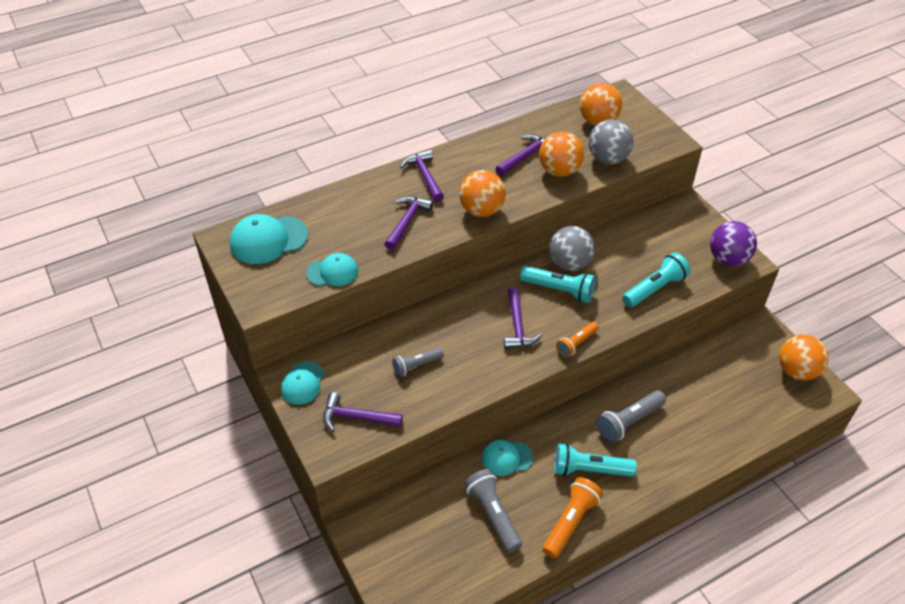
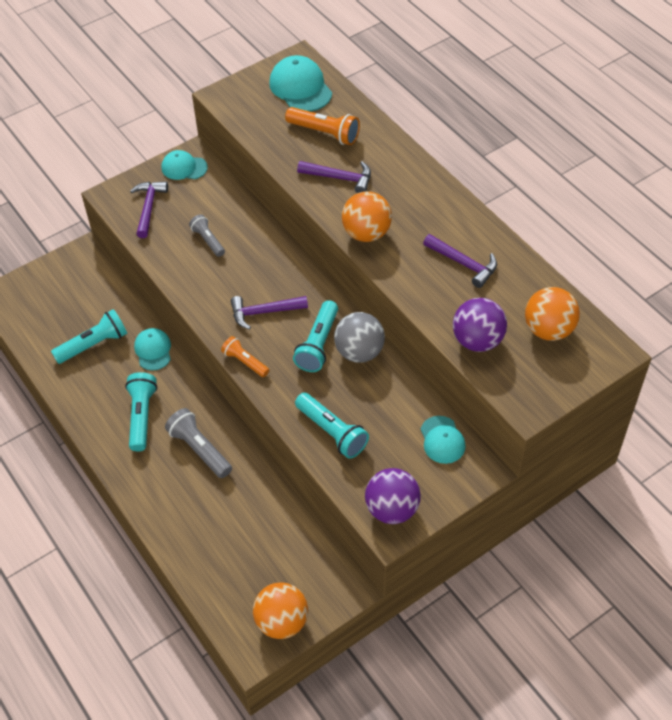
camera: 85 degrees right, 5 degrees up
(332, 272) = (264, 136): turquoise cap -> turquoise cap (442, 440)
(424, 176) = (411, 183): purple hammer -> none
(493, 514) = (94, 345): grey flashlight -> turquoise flashlight
(559, 171) = (444, 296): orange ball -> none
(571, 522) = (85, 403): orange flashlight -> orange flashlight (324, 133)
(608, 159) = (477, 340): grey ball -> purple ball

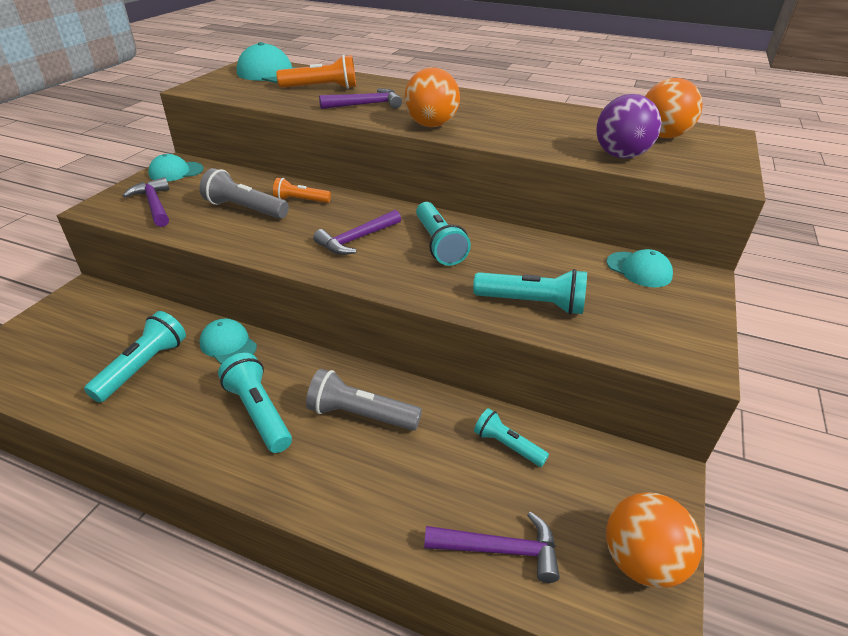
camera: 35 degrees left, 15 degrees down
(208, 240) = (245, 209): grey flashlight -> grey flashlight, size x1.55
(245, 362) = (374, 282): orange flashlight -> orange flashlight (300, 200)
(270, 517) = (507, 445): none -> turquoise flashlight
(359, 352) = (484, 237): grey ball -> none
(392, 509) = (673, 343): purple ball -> none
(463, 263) = (539, 121): purple hammer -> purple hammer (499, 549)

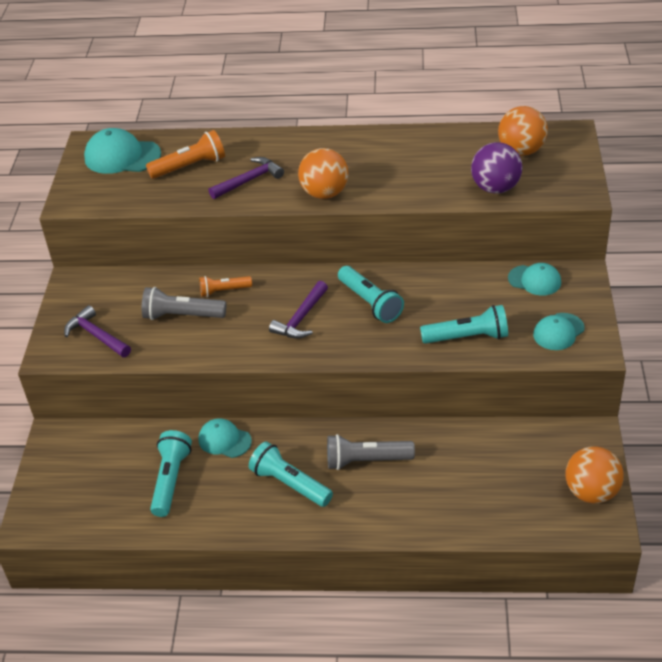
camera: 15 degrees left, 5 degrees up
(176, 172) = (79, 292): turquoise cap -> turquoise cap (558, 332)
(499, 549) = (504, 515): purple hammer -> none
(507, 445) = (481, 448): turquoise flashlight -> none

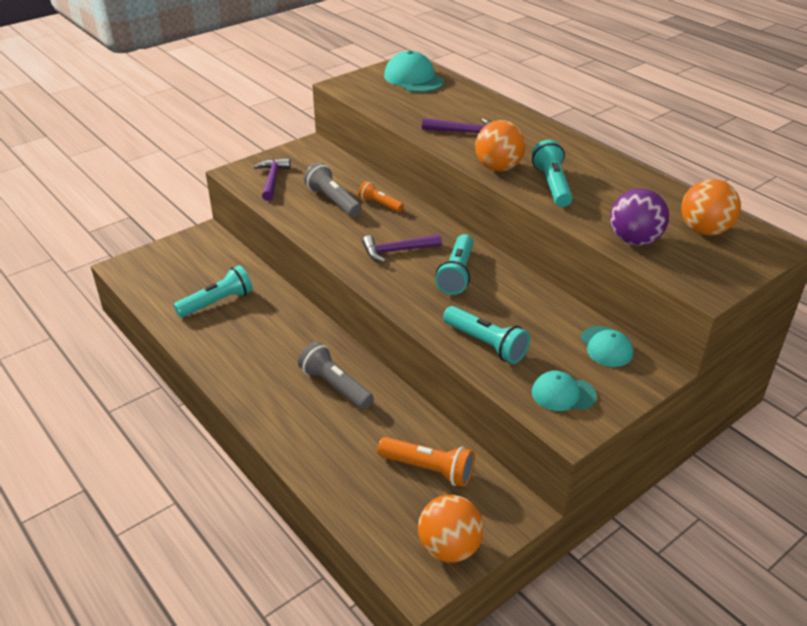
camera: 45 degrees right, 5 degrees down
(190, 166) = (442, 105): orange flashlight -> orange flashlight (428, 469)
(224, 440) = (279, 305): turquoise cap -> none
(290, 484) = (271, 359): turquoise flashlight -> turquoise flashlight (552, 185)

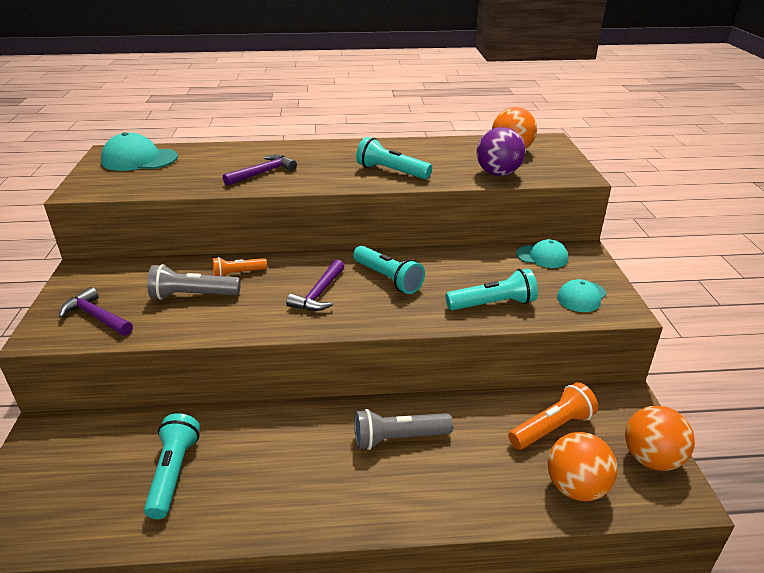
camera: 55 degrees left, 5 degrees down
(498, 168) = (337, 180): orange ball -> orange ball (576, 487)

